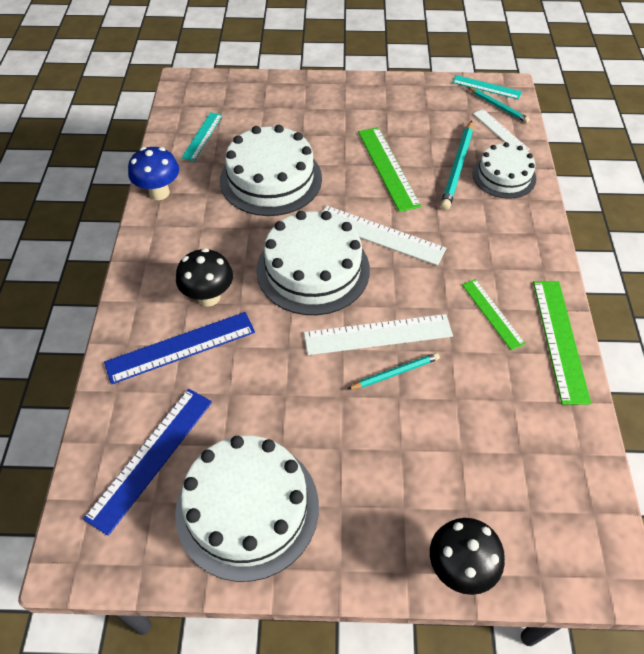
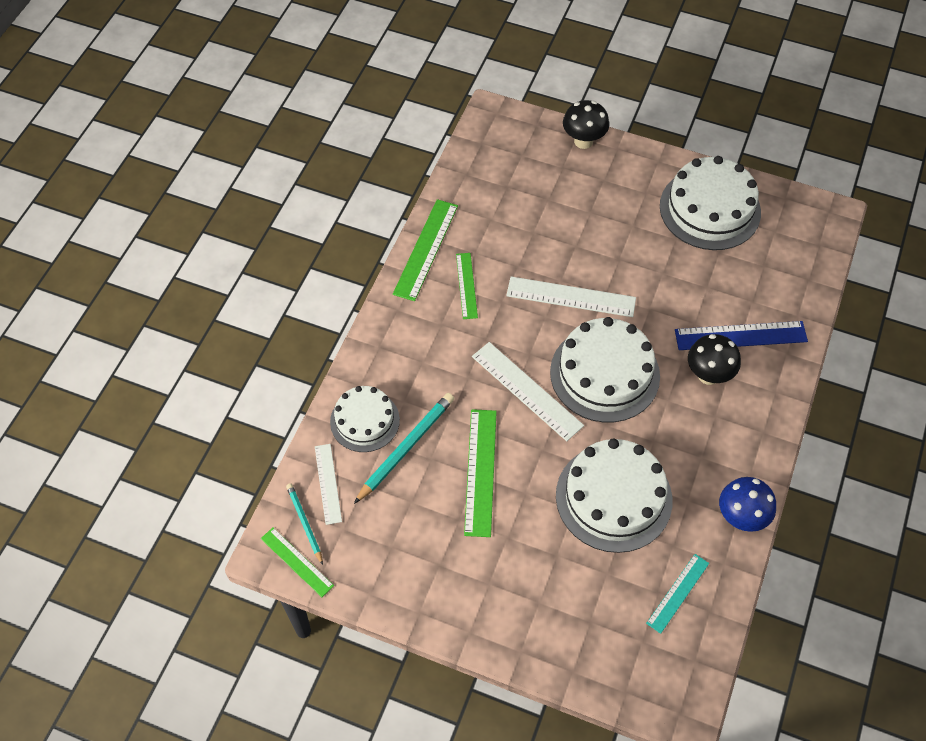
camera: 160 degrees left, 5 degrees up
(151, 457) = (774, 259): blue ruler -> none
(395, 373) = (570, 263): turquoise pencil -> none
(486, 87) = (297, 562): turquoise ruler -> green ruler

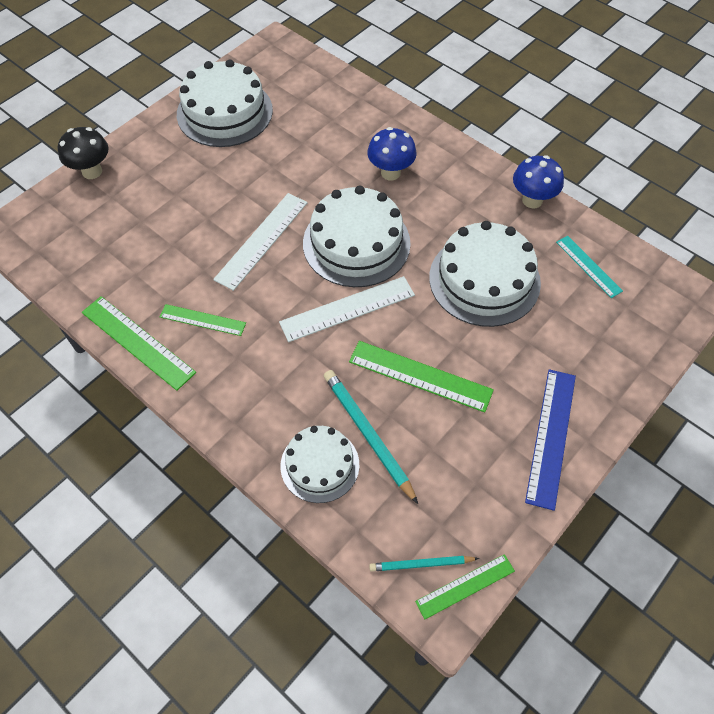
camera: 70 degrees left, 0 degrees up
(328, 483) = (381, 525): white ruler -> none
(708, 375) = (390, 173): black mushroom -> blue mushroom
(740, 336) = (362, 139): blue ruler -> blue ruler (551, 436)

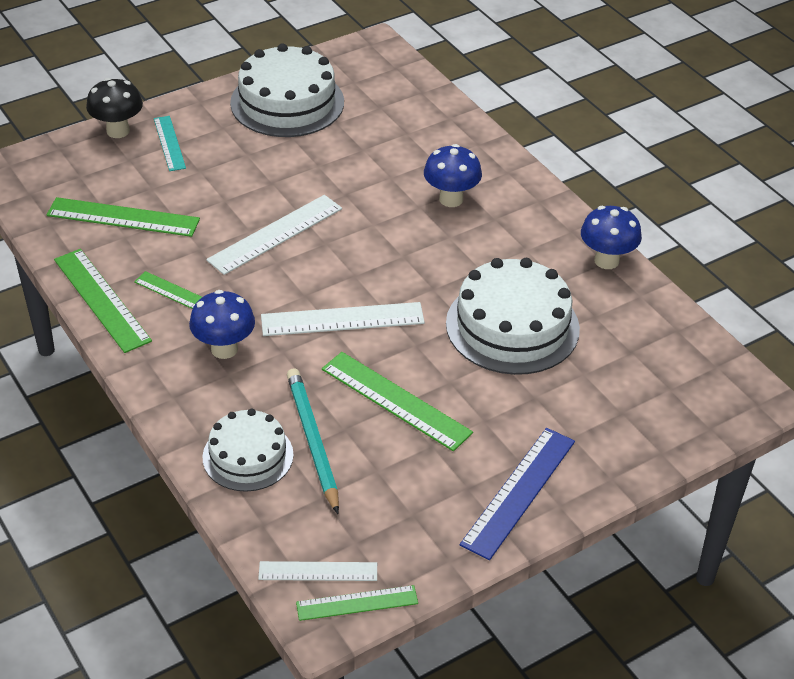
camera: 15 degrees right, 15 degrees down
(127, 255) = (123, 217): none -> green ruler
(260, 363) = (224, 349): none -> blue mushroom
(356, 243) = (380, 259): white cake -> none
(421, 564) = (318, 571): turquoise pencil -> white ruler
(588, 266) = (643, 340): turquoise ruler -> turquoise ruler (169, 143)

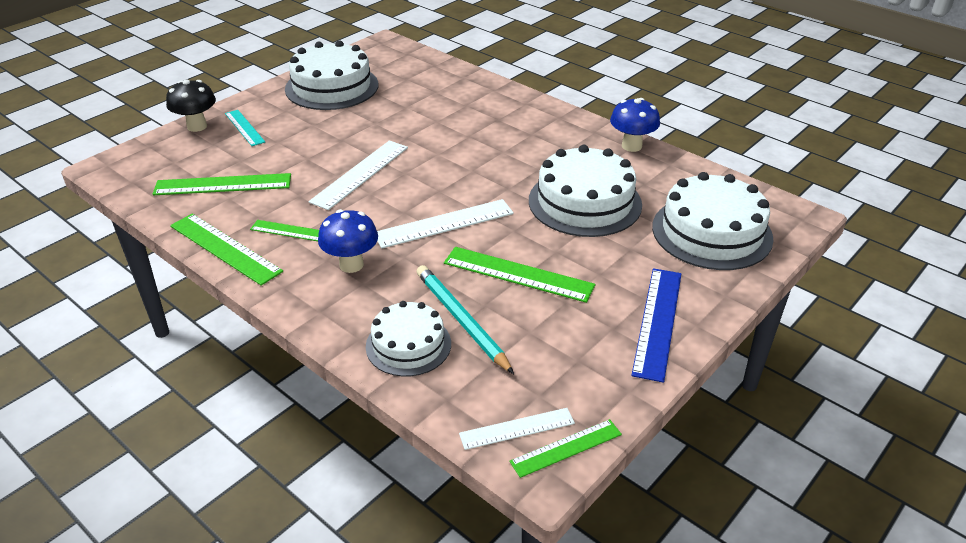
camera: 15 degrees left, 5 degrees down
(451, 199) = (491, 127): blue mushroom -> none
(639, 397) = (711, 232): none -> white cake

